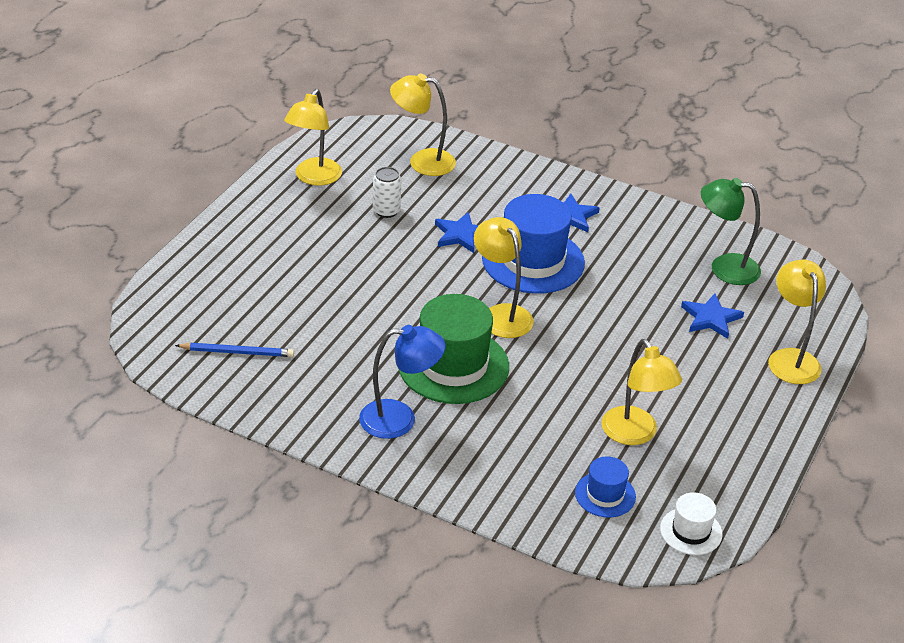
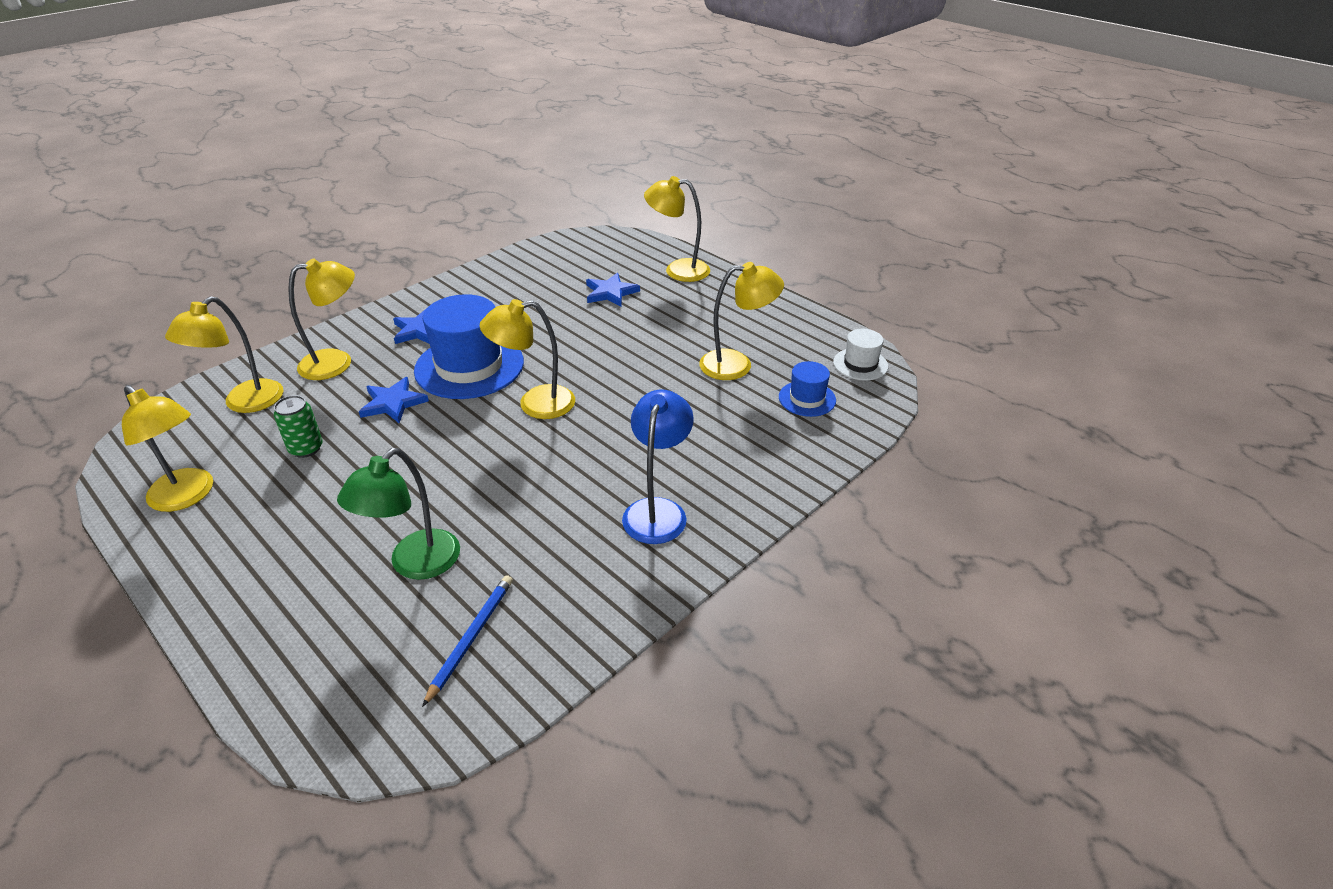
camera: 70 degrees left, 0 degrees up
(386, 211) = (306, 448): white can -> green can
(453, 365) = (593, 453): green hat -> none
(497, 187) = (337, 362): none -> yellow lamp
(724, 268) = (552, 271): green lamp -> green lamp (415, 564)

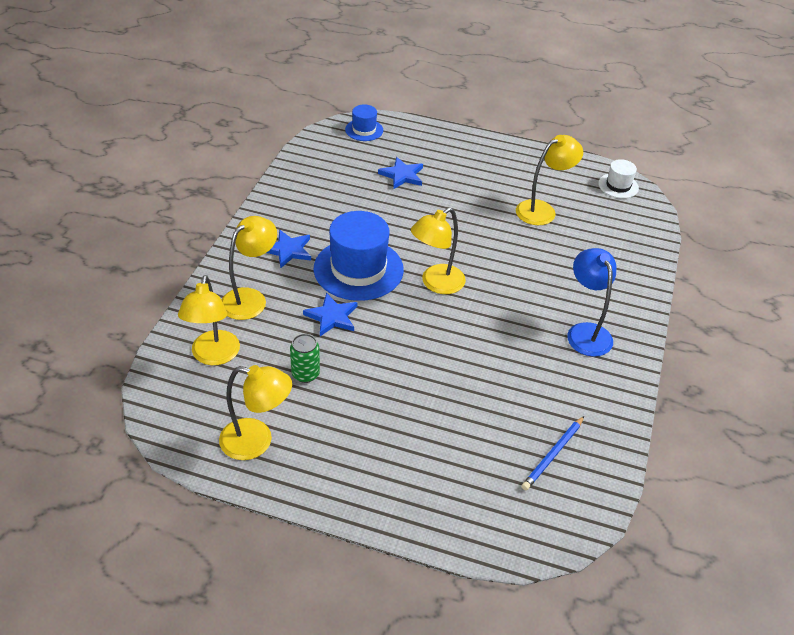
camera: 30 degrees left, 5 degrees up
(415, 564) = (472, 424): green lamp -> none
(471, 638) = (553, 455): blue pencil -> blue pencil turned 135 degrees counterclockwise
(678, 270) = (433, 142): yellow lamp -> none
(807, 399) = (607, 222): blue hat -> blue hat (364, 130)

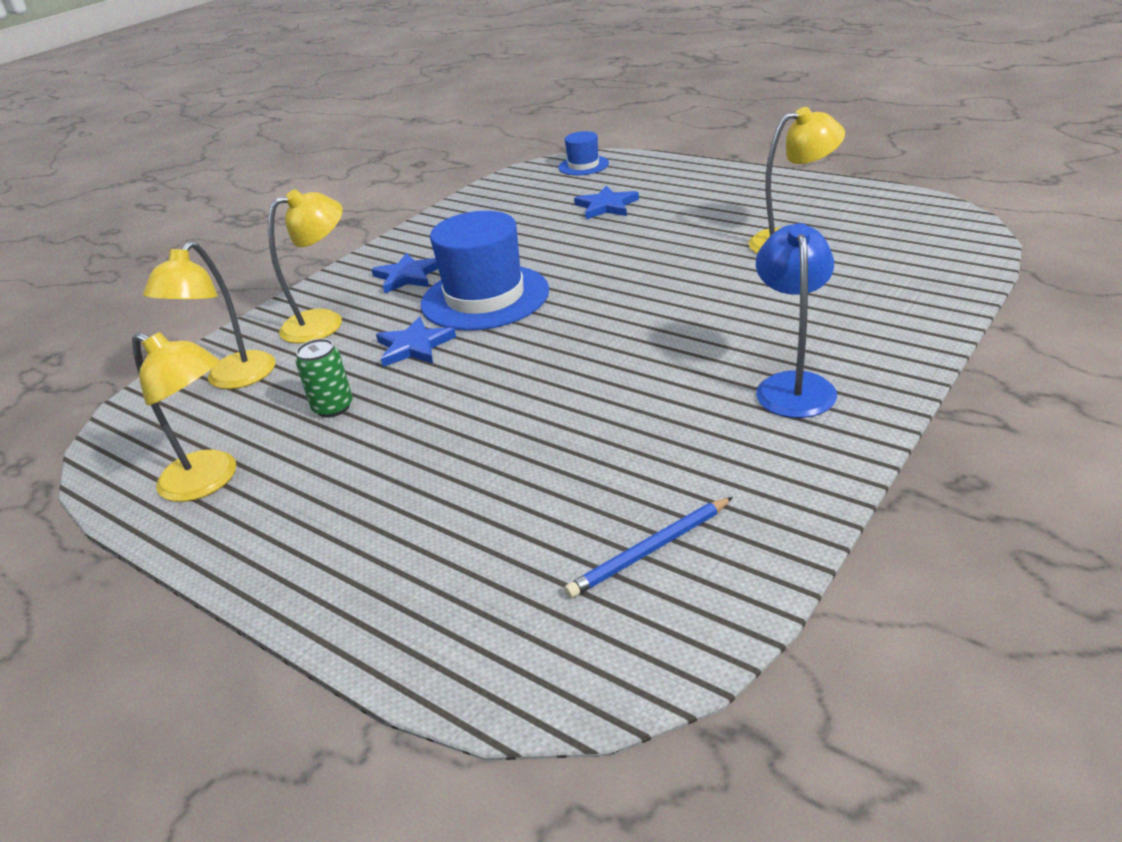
camera: 25 degrees right, 10 degrees down
(436, 284) = (584, 317): yellow lamp -> none
(618, 186) = (929, 216): white hat -> none

